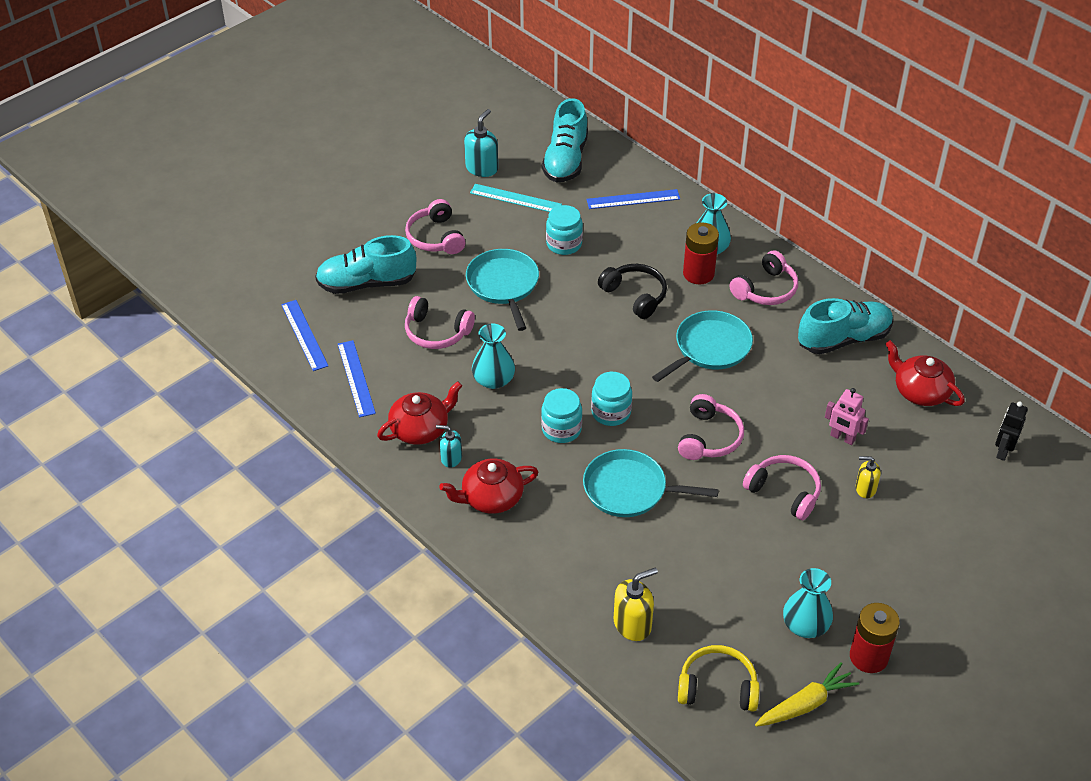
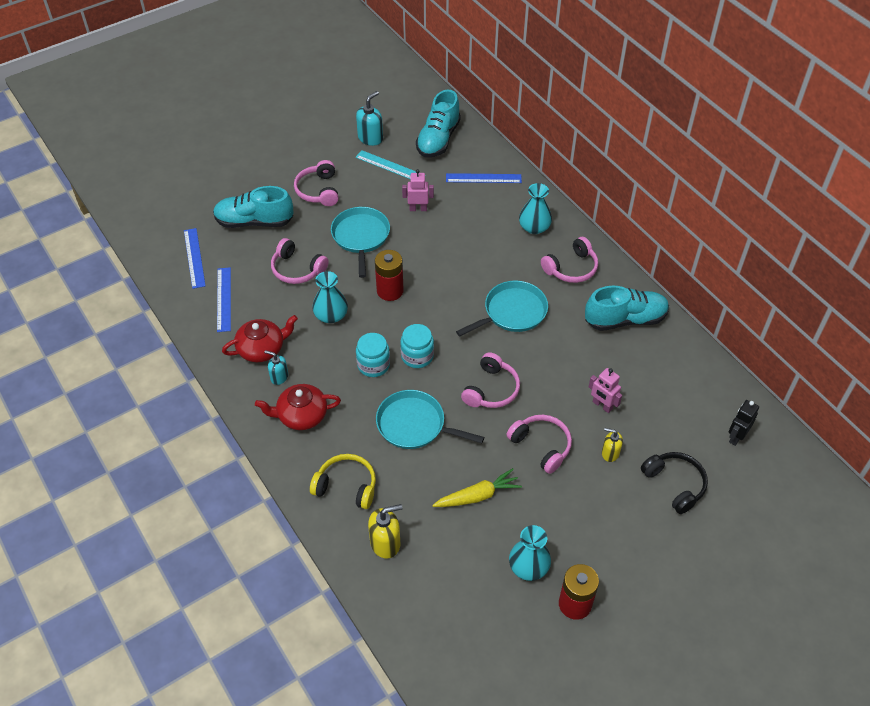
camera: 10 degrees right, 5 degrees up
(564, 244) = (418, 209): turquoise jar -> pink robot
(635, 296) = (463, 260): black headphones -> black headphones (674, 484)
(698, 274) = (519, 247): red battery -> red battery (390, 291)
(717, 687) = (440, 610): yellow headphones -> yellow headphones (346, 486)
(805, 704) = (510, 638): yellow carrot -> yellow carrot (477, 496)
(920, 391) = (678, 374): red teapot -> none

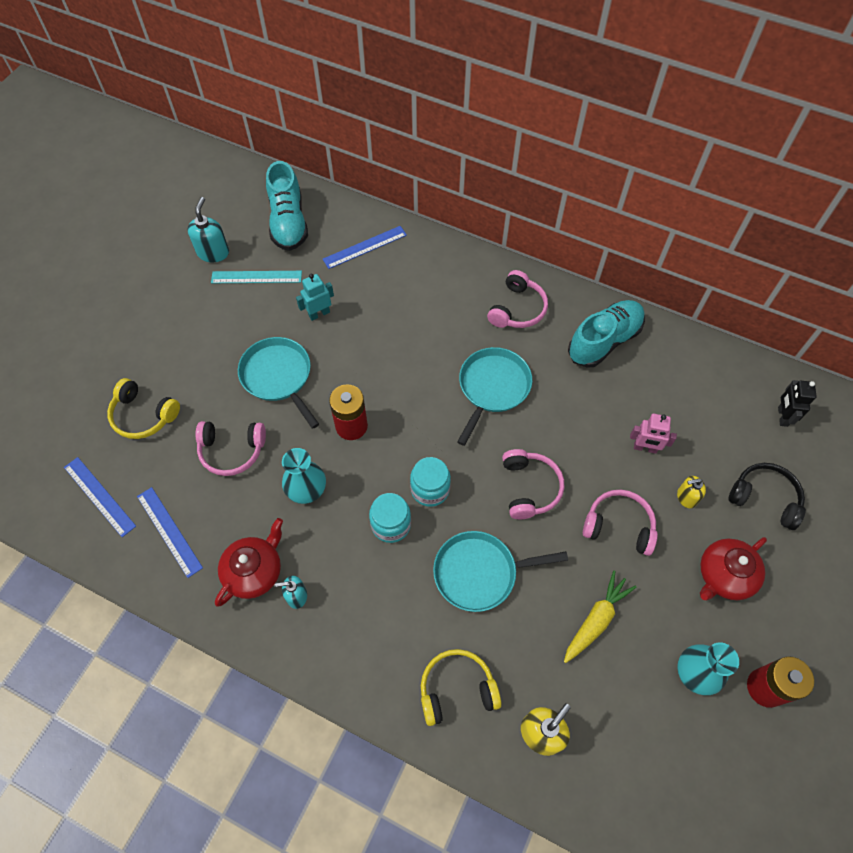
camera: 30 degrees left, 10 degrees up
(254, 221) = (144, 415): turquoise shoe -> yellow headphones
(301, 415) = (352, 630): red teapot -> red teapot (724, 575)
(319, 190) = (195, 342): pink headphones -> none
(418, 209) = (319, 314): pink robot -> turquoise robot
(534, 227) = (452, 280): turquoise vase -> none

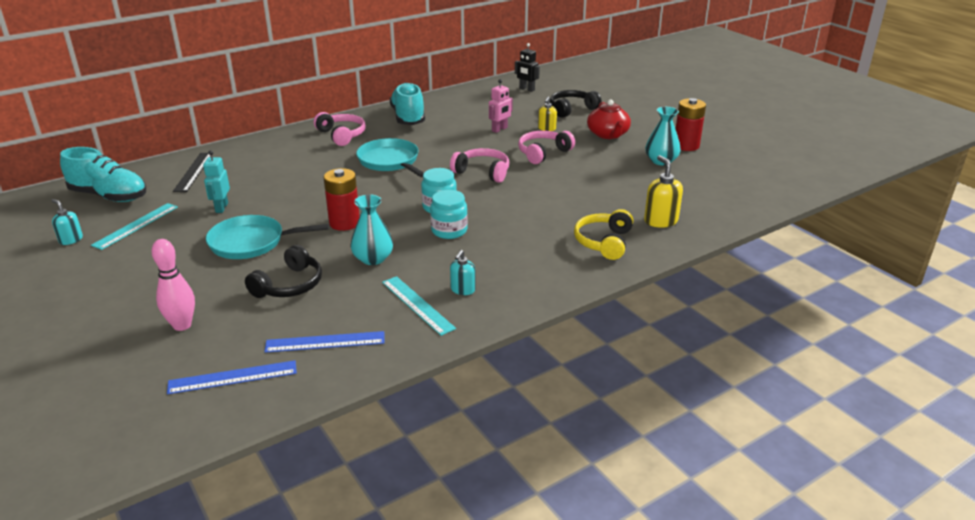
camera: 60 degrees left, 30 degrees down
(144, 415) = (182, 325): yellow headphones -> pink bowling pin
(213, 252) = (71, 240): turquoise soap dispenser -> turquoise soap dispenser, size x0.64
(232, 450) = (289, 285): pink headphones -> black headphones
(254, 571) = (417, 305): red teapot -> turquoise ruler
(365, 247) = (193, 172): blue ruler -> black ruler
(479, 573) = (525, 208): turquoise pan -> none
(596, 620) = (599, 179): yellow carrot -> none

